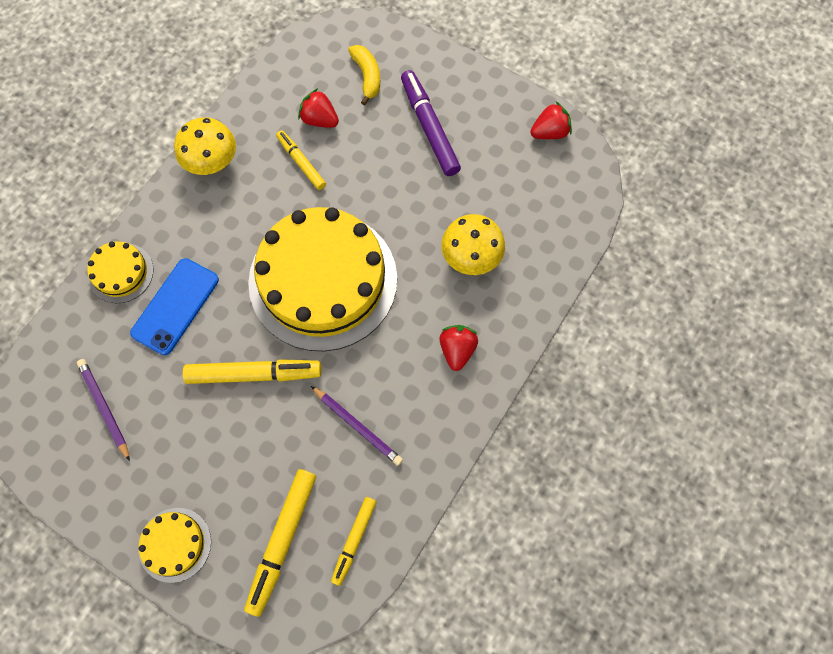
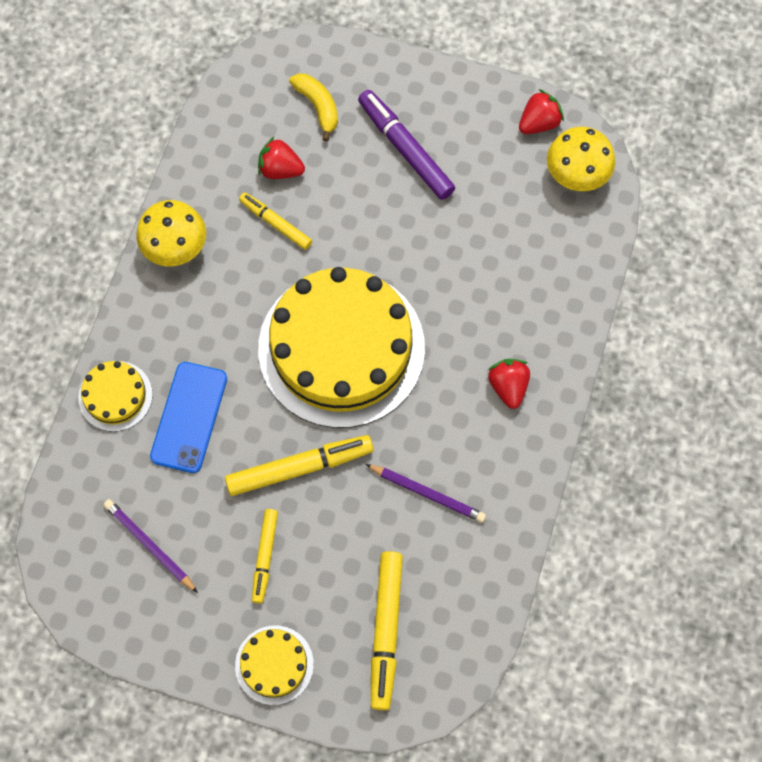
camera: 15 degrees left, 0 degrees up
(354, 540) = (460, 610): yellow marker -> yellow marker (265, 557)
(471, 258) = (494, 283): yellow mushroom -> yellow mushroom (576, 175)

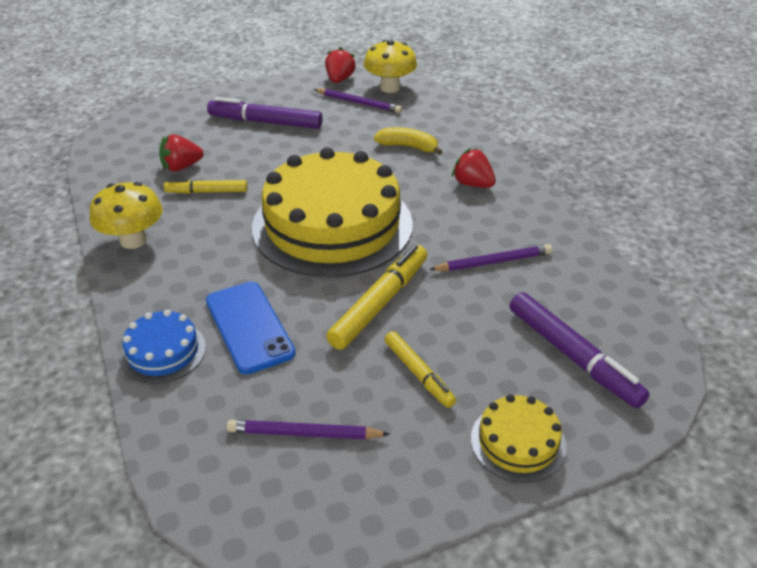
camera: 40 degrees left, 30 degrees down
(115, 396) = (163, 351): yellow cake -> blue cake
(318, 107) = (179, 131): yellow banana -> yellow banana (408, 147)
(386, 631) = (573, 356): yellow marker -> purple marker
(520, 181) = (359, 103): none -> purple pencil

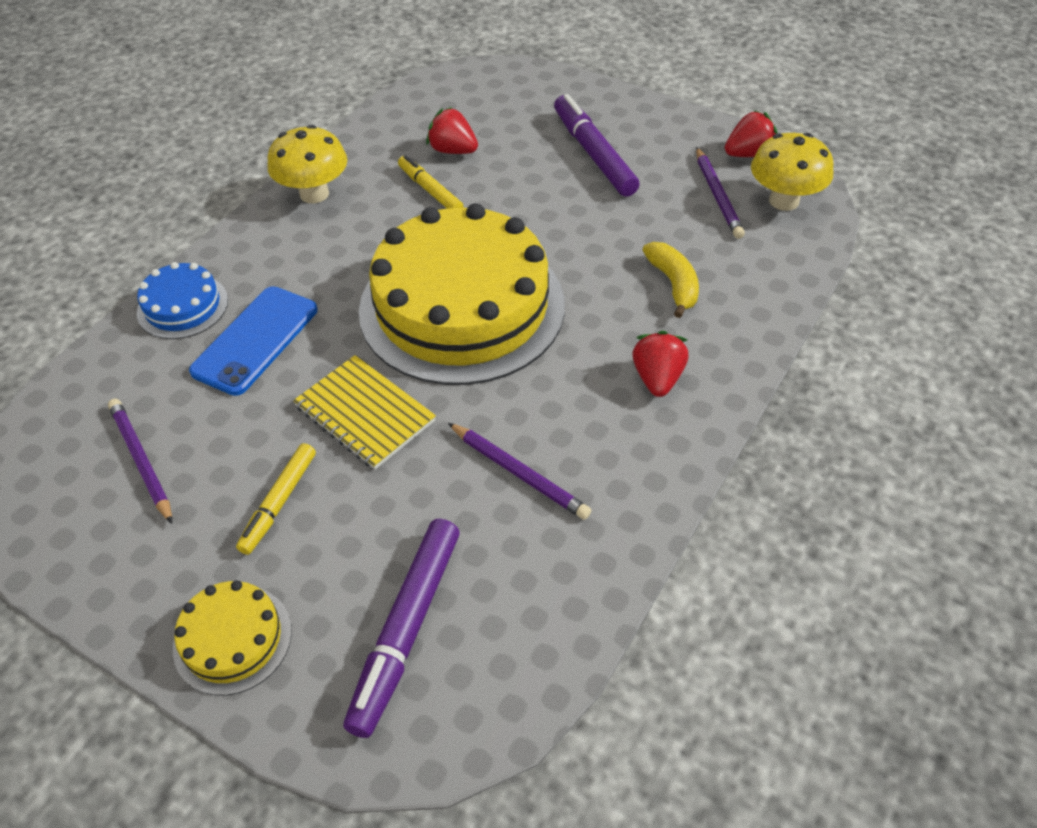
camera: 55 degrees right, 10 degrees up
(379, 303) = (364, 414): yellow marker -> yellow notebook

